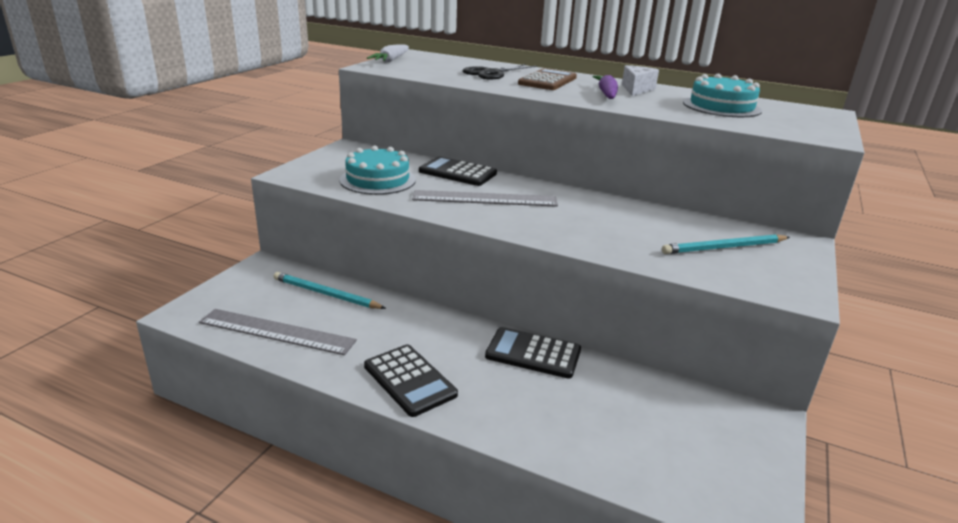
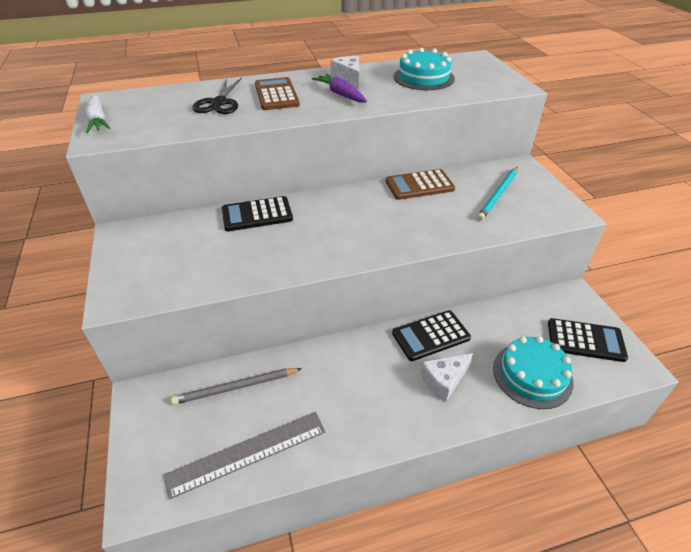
camera: 40 degrees left, 15 degrees up
(326, 294) = (235, 387): turquoise pencil -> grey pencil
(378, 180) = (207, 260): turquoise cake -> turquoise cake (532, 375)
(409, 380) = (392, 417): black calculator -> black calculator (585, 340)
(485, 199) = (315, 233): grey ruler -> none
(495, 388) = (444, 381): none -> white cheese
(642, 210) = (419, 185): none -> brown calculator

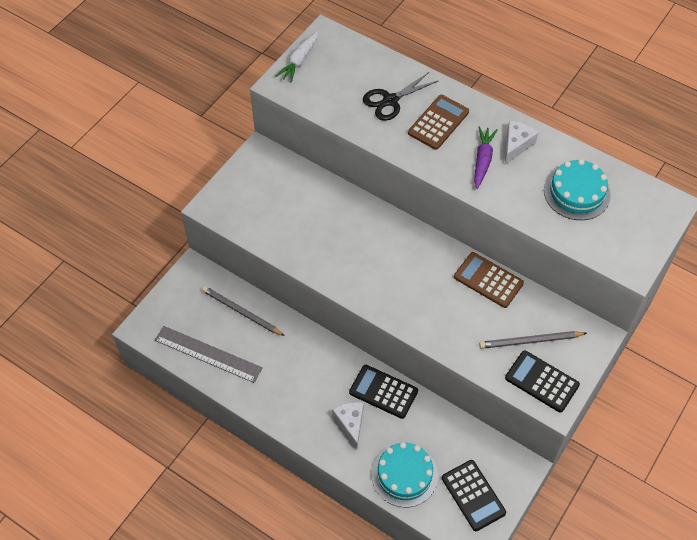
camera: 50 degrees right, 15 degrees up
(257, 214) = (349, 207): black calculator -> black calculator (542, 381)
(444, 381) = (350, 424): white cheese -> white cheese turned 60 degrees clockwise
(498, 195) = (530, 341): turquoise pencil -> grey pencil

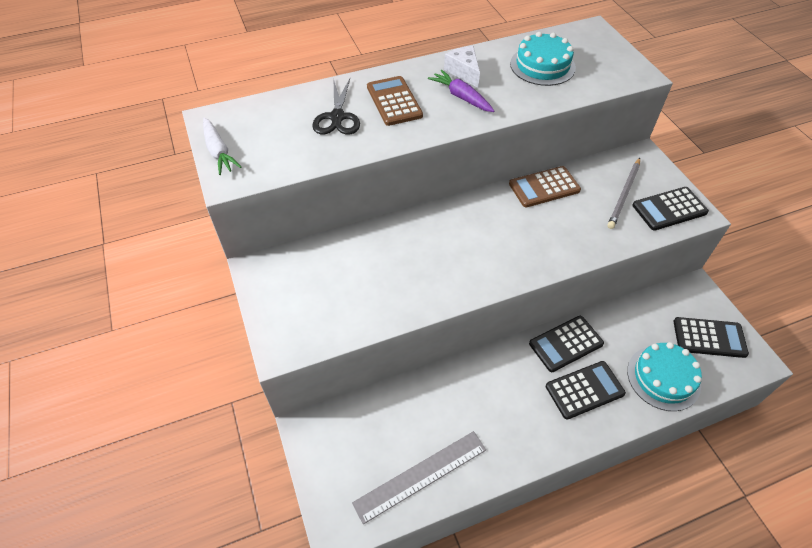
camera: 55 degrees left, 5 degrees down
(241, 312) = (394, 413): grey pencil -> none
(350, 424) = (584, 390): white cheese -> black calculator

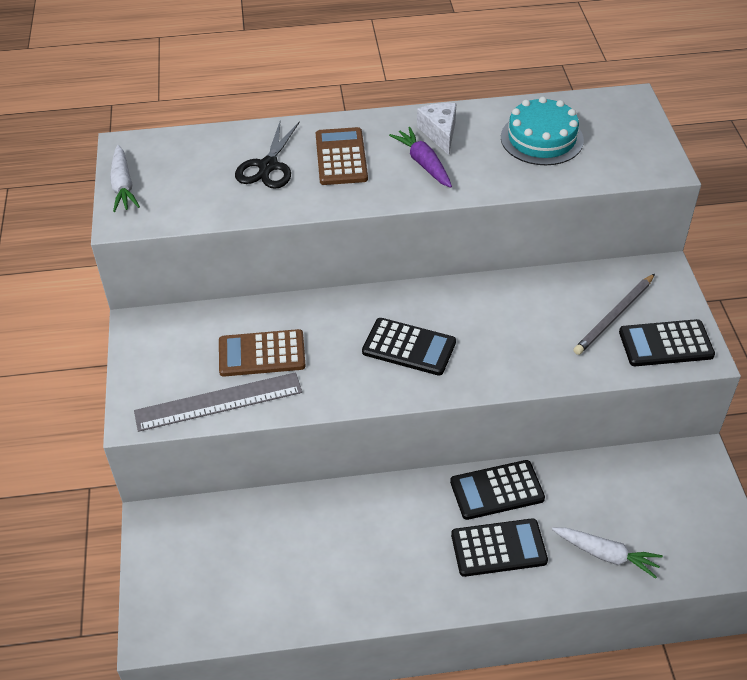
camera: 15 degrees right, 5 degrees down
(421, 476) = (265, 600): grey ruler -> grey ruler (218, 402)
(544, 187) = (515, 290): brown calculator -> brown calculator (262, 354)
(663, 377) = (606, 554): turquoise cake -> white carrot
(709, 338) = (688, 520): black calculator -> black calculator (409, 347)

